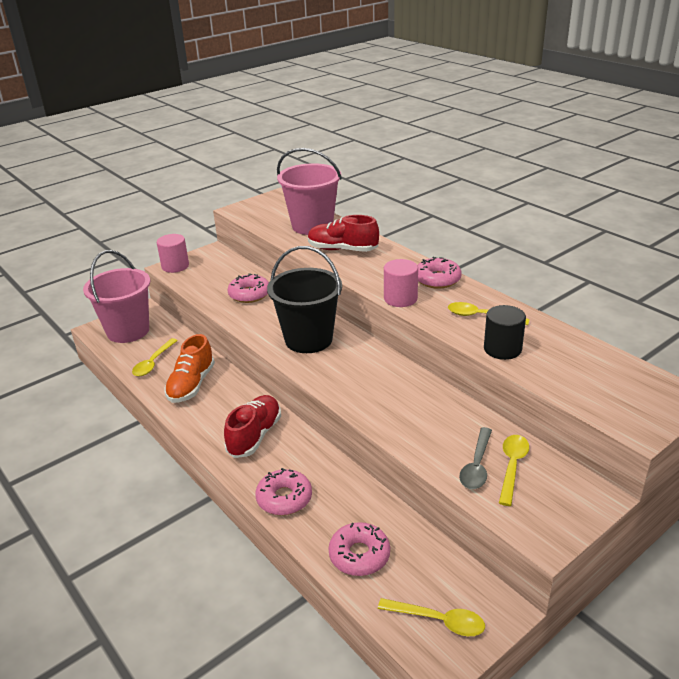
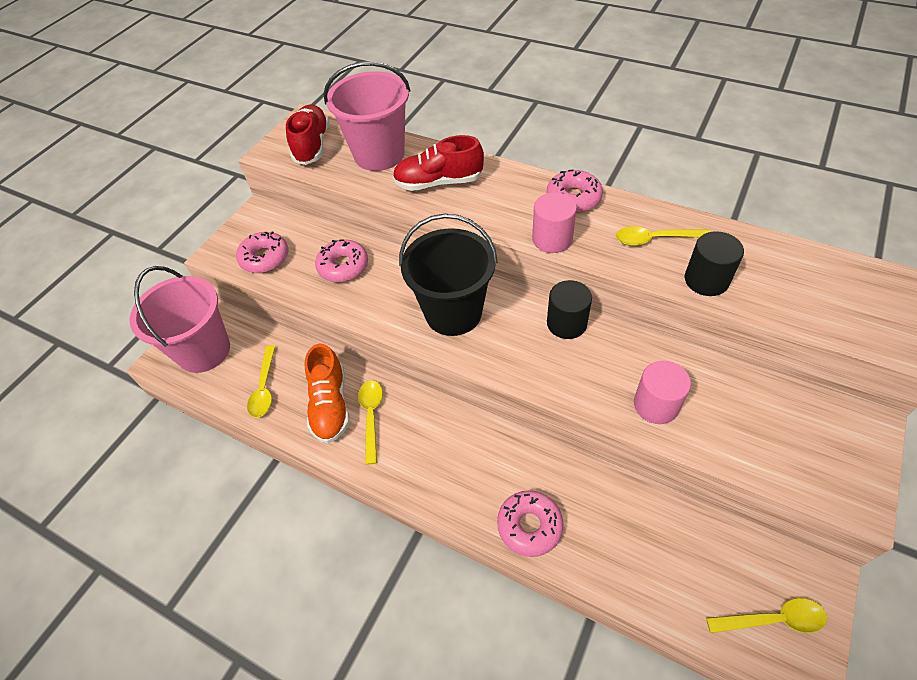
camera: 20 degrees left, 20 degrees up
(175, 266) = (223, 249): pink cylinder -> pink cylinder (656, 405)
(255, 436) = (446, 452): red shoe -> red shoe (312, 145)
(359, 555) = (650, 569): pink donut -> pink donut (265, 258)
(390, 367) = (566, 323): none -> black cylinder
(477, 465) = (736, 430): grey spoon -> none
(512, 466) = (770, 418): yellow spoon -> yellow spoon (371, 416)

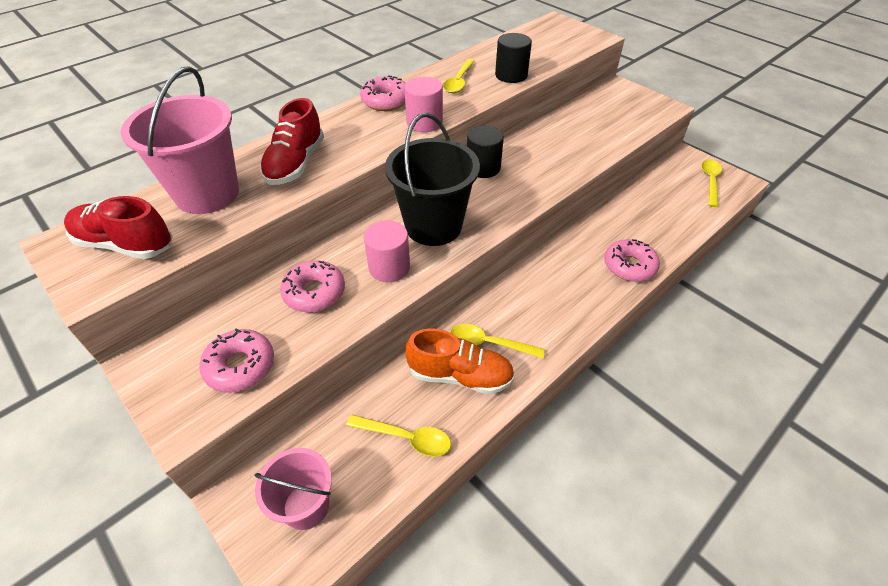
camera: 75 degrees left, 5 degrees down
(204, 351) = (306, 506): pink bucket -> pink bucket, size x0.61
(656, 405) = (576, 151): pink cylinder -> pink cylinder (389, 267)

